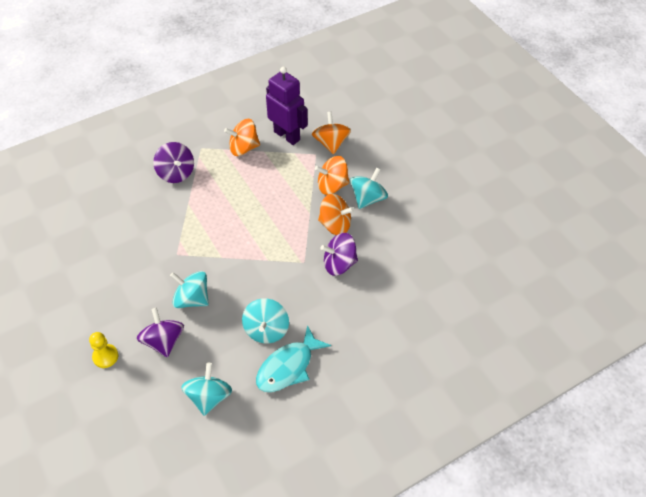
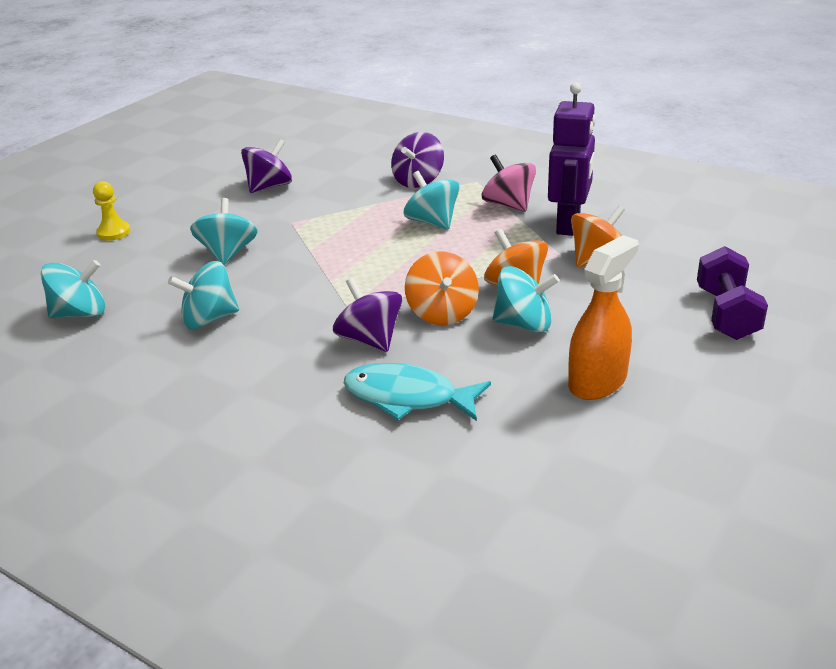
camera: 65 degrees right, 20 degrees down
(163, 341) = (153, 257): purple spinning top -> purple spinning top (269, 186)
(235, 189) = (432, 222): none -> turquoise spinning top
(243, 148) = (508, 205): orange spinning top -> pink spinning top
(288, 367) = (154, 356): turquoise fish -> turquoise fish (408, 397)
(409, 126) = (726, 314): none -> purple dumbbell
(429, 195) = (597, 381): none -> orange spray bottle

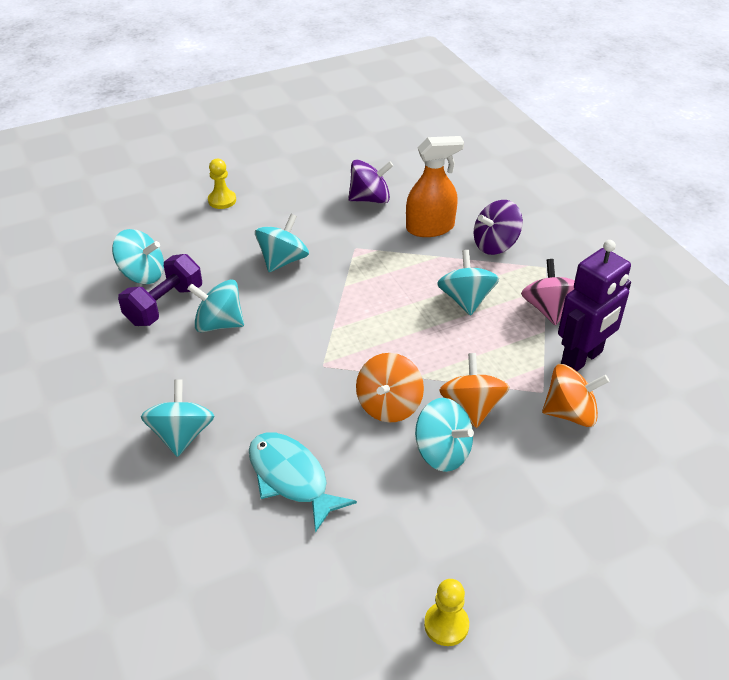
camera: 30 degrees right, 10 degrees up
(259, 413) = (182, 435): none -> turquoise spinning top
(370, 339) = (312, 404): purple spinning top -> none
(597, 381) = (447, 546): orange spray bottle -> orange spray bottle (430, 228)
(656, 432) = (446, 625): none -> yellow pawn
(726, 314) = (630, 536): purple dumbbell -> purple dumbbell (164, 305)

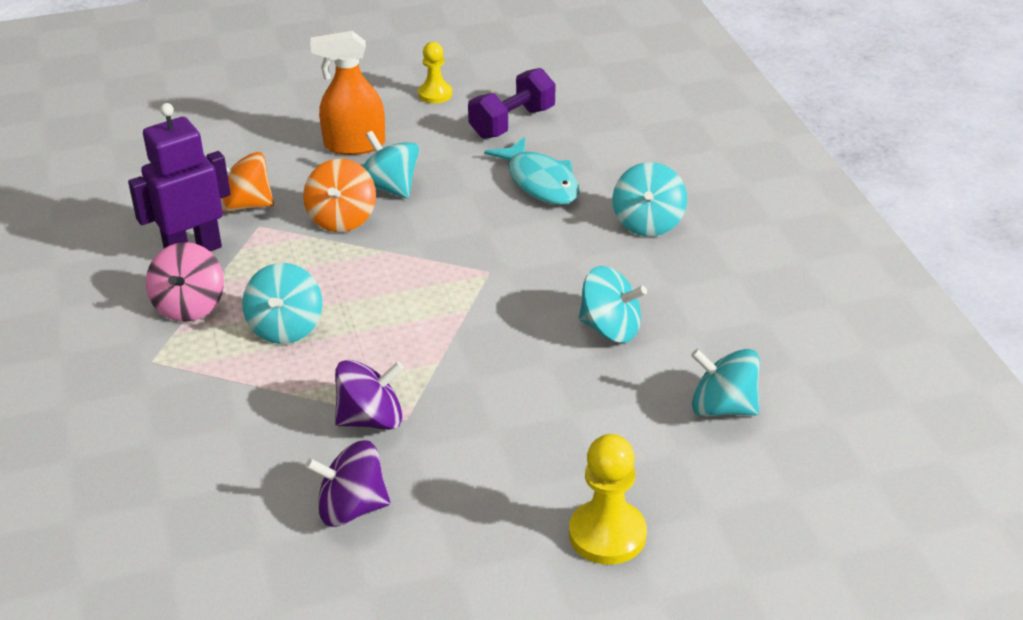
camera: 170 degrees left, 5 degrees down
(164, 305) = (684, 359): purple dumbbell -> purple dumbbell (512, 123)
(222, 200) = (607, 535): yellow pawn -> yellow pawn, size x1.56
(283, 260) = (517, 408): turquoise spinning top -> none
(389, 405) = (427, 228): orange spinning top -> none
(430, 228) = (278, 440): orange spray bottle -> orange spray bottle (354, 145)
(495, 245) = (198, 401): purple spinning top -> purple spinning top (371, 419)

